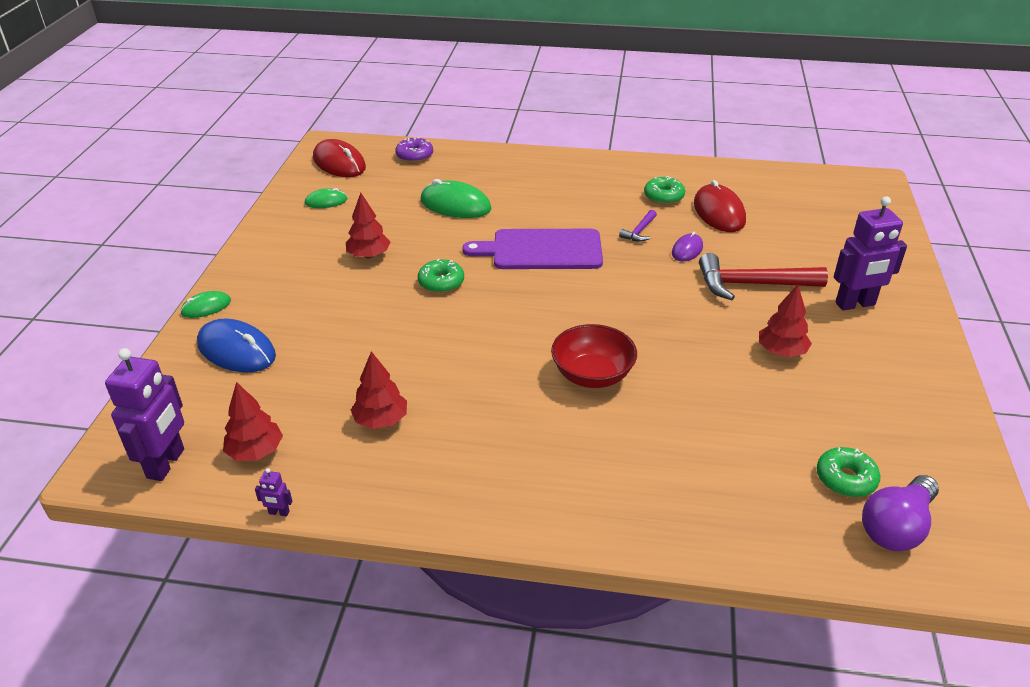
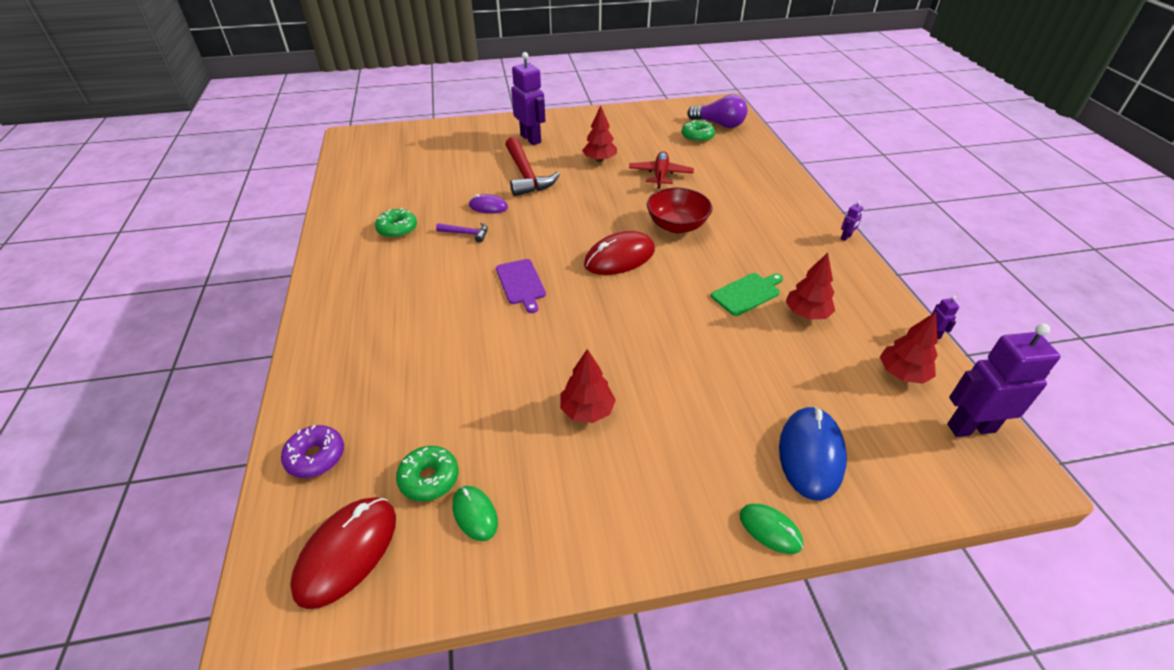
camera: 110 degrees left, 5 degrees up
(440, 388) = (747, 293): none -> green cutting board
(441, 282) = (608, 335): green donut -> green donut (429, 478)
(455, 205) = (449, 370): green mouse -> none
(491, 530) = (846, 237): none -> purple robot
(542, 250) = (521, 283): purple cutting board -> purple cutting board, size x0.57
(719, 212) = (420, 198): red mouse -> red mouse (619, 257)
(724, 397) = (660, 175): none -> red plane

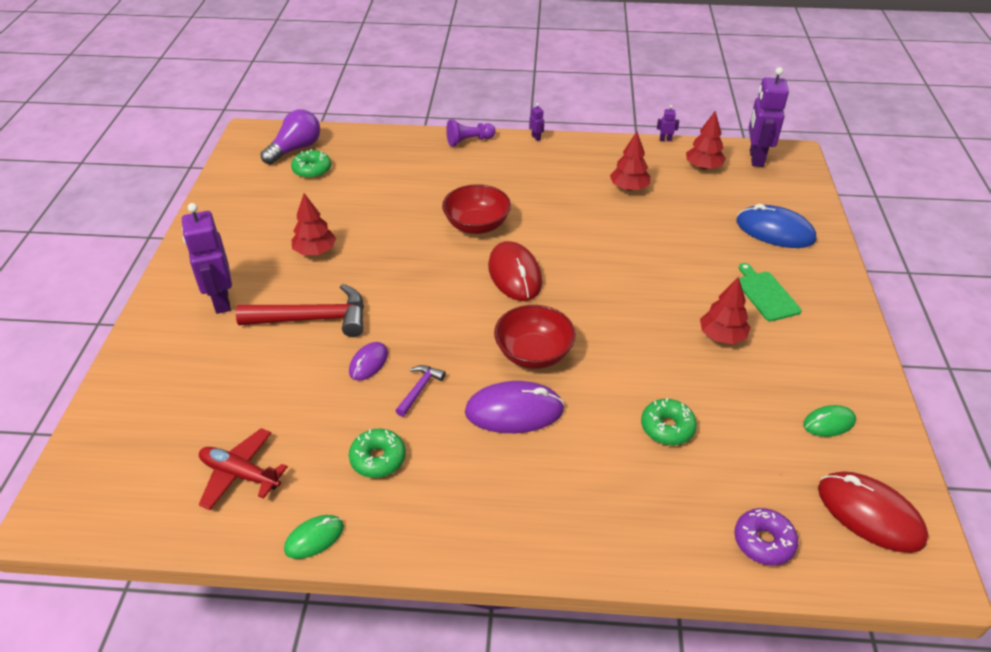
camera: 75 degrees left, 0 degrees up
(429, 478) = (792, 451): green donut -> green donut (667, 427)
(452, 283) = (514, 411): none -> purple mouse
(521, 283) = (533, 353): purple cutting board -> red bowl
(531, 139) = (221, 301): purple robot -> purple robot turned 90 degrees counterclockwise
(660, 175) = (376, 214): red plane -> red plane (240, 474)
(747, 293) = (594, 210): green cutting board -> green cutting board (766, 294)
(770, 529) = (838, 268): green mouse -> green mouse (314, 538)
(803, 199) = (469, 141): none -> purple pawn

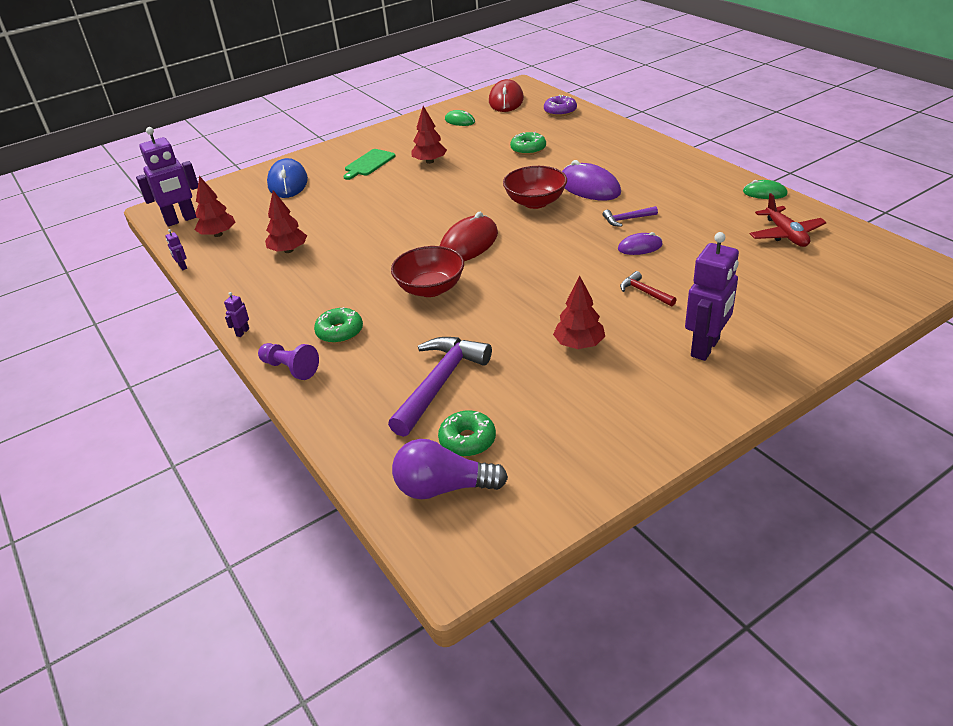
camera: 125 degrees left, 5 degrees down
(314, 319) = (644, 292): red hammer -> red hammer, size x0.49
(370, 182) = (440, 383): none -> purple hammer
(378, 459) = (693, 204): green donut -> green donut (340, 332)

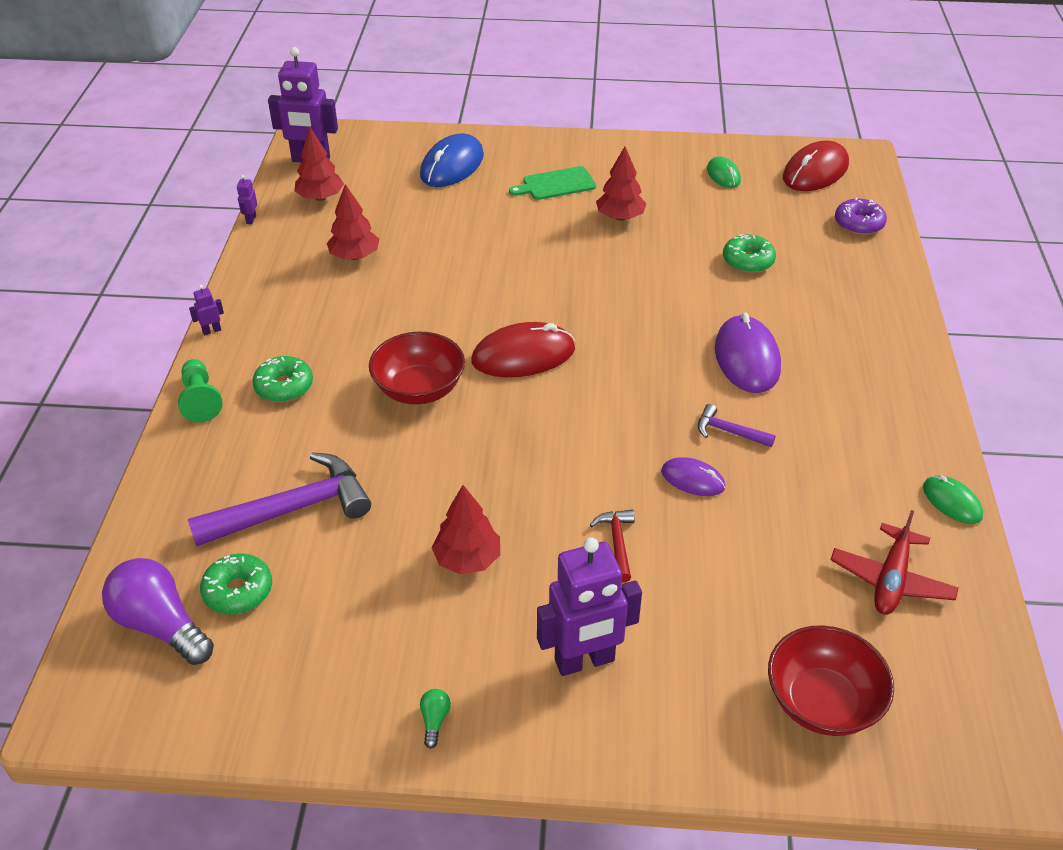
camera: 35 degrees right, 5 degrees up
(290, 368) = (200, 400): purple pawn -> green pawn
(535, 202) = (660, 343): red bowl -> red bowl (822, 702)
(673, 421) = (434, 721): none -> green light bulb

